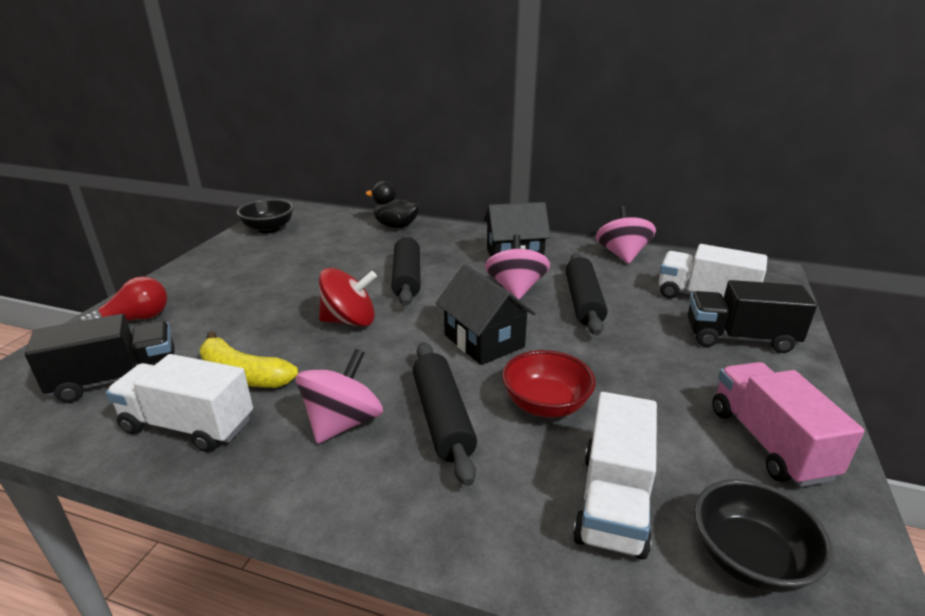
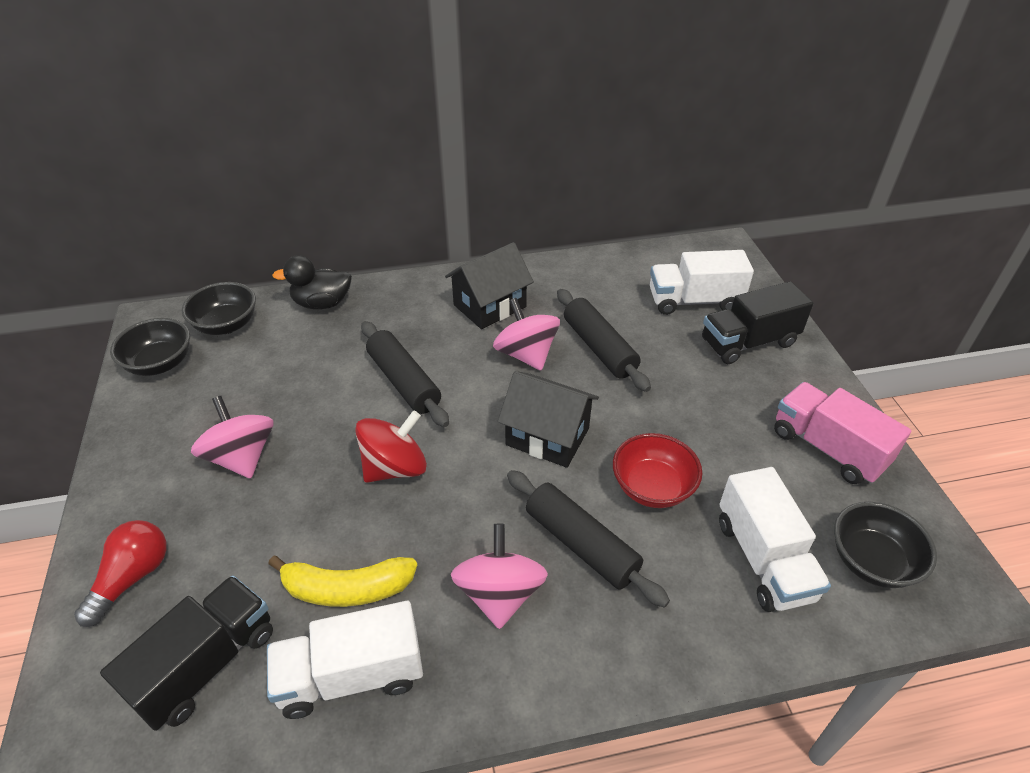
camera: 30 degrees left, 15 degrees up
(326, 221) = (226, 325): none -> black bowl
(622, 255) = (591, 268): pink spinning top -> pink spinning top (241, 457)

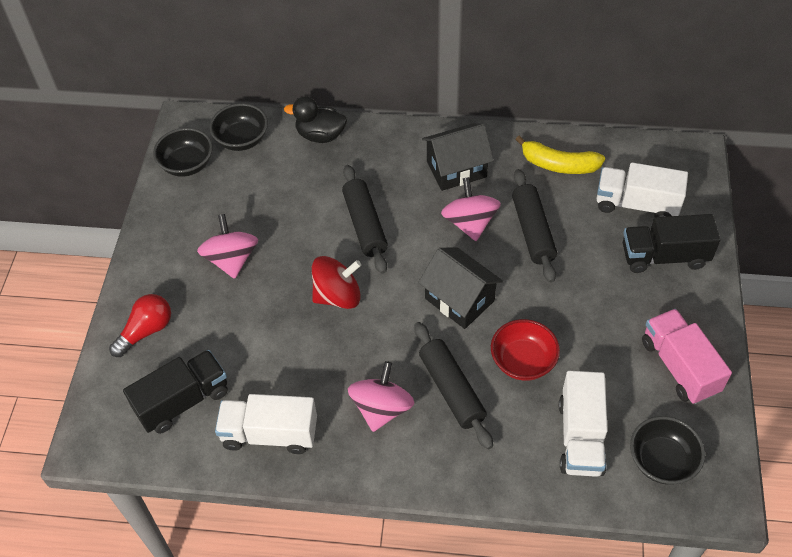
camera: 20 degrees right, 10 degrees up
(347, 589) = (281, 377): yellow banana -> yellow banana (559, 165)

